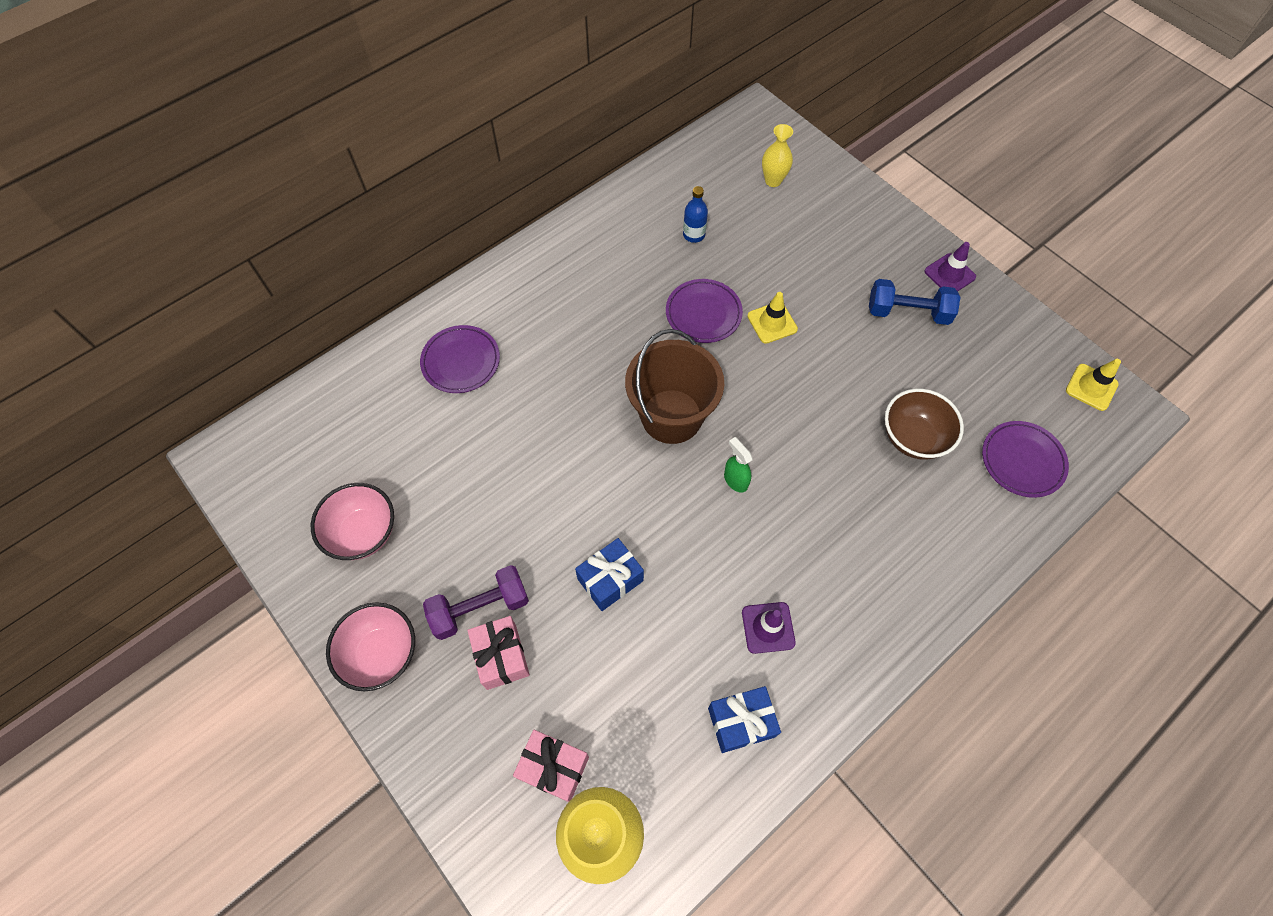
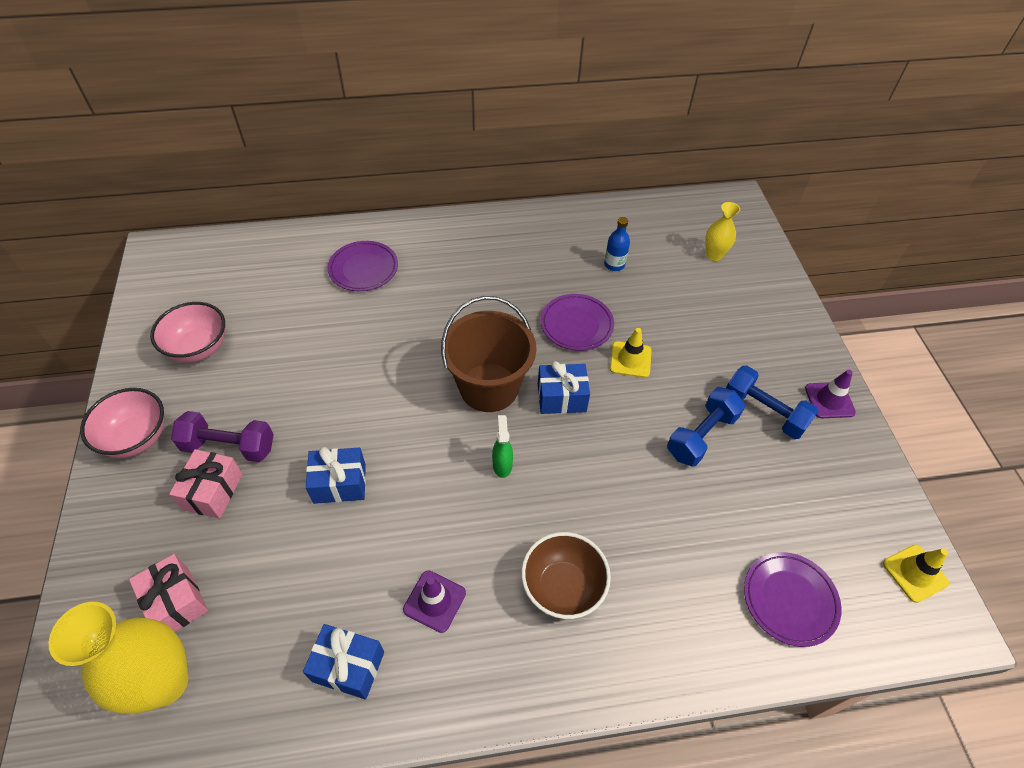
camera: 30 degrees right, 10 degrees down
(740, 391) = (561, 397): none -> blue gift
(874, 361) = (701, 436): none -> blue dumbbell
(913, 437) = (691, 518): brown bowl -> brown bowl (562, 587)

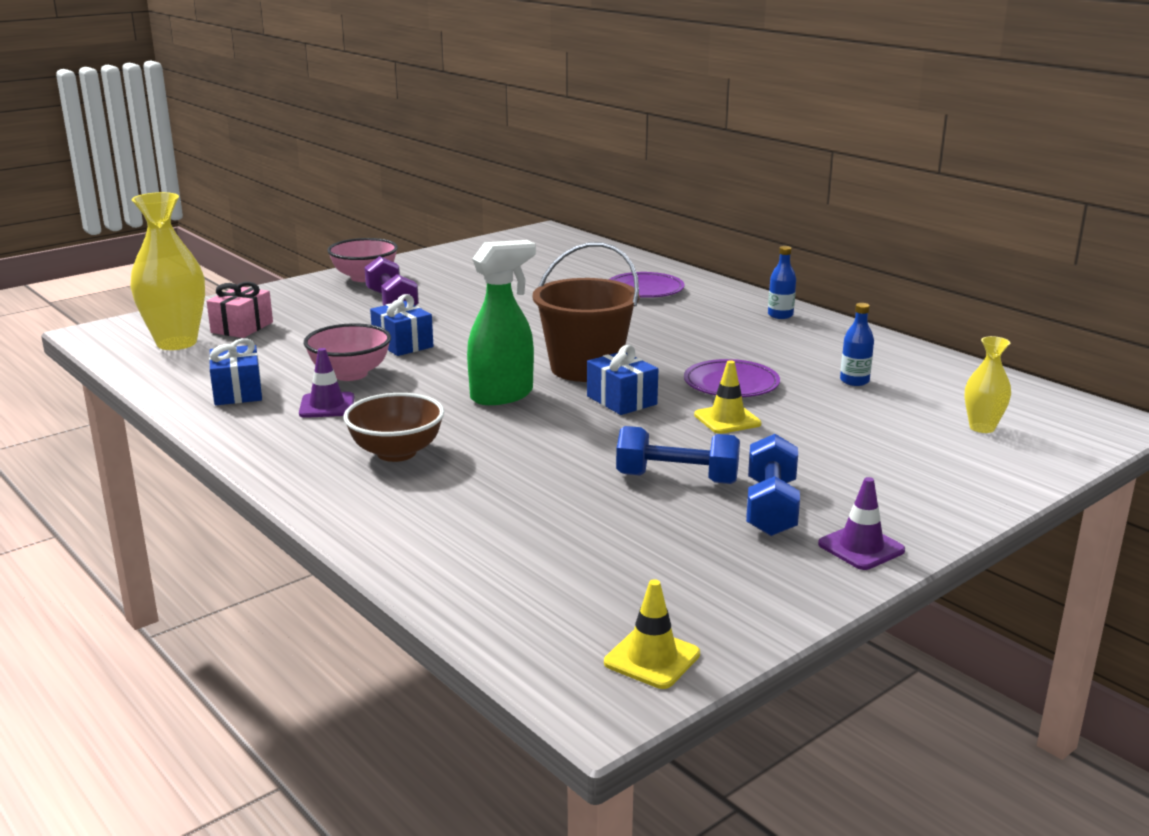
camera: 60 degrees right, 30 degrees down
(199, 348) = (471, 268): pink bowl -> pink bowl (350, 374)
(213, 491) = (345, 310): pink gift -> none
(479, 230) = (780, 315): none -> blue bottle
(502, 465) = (502, 395): green spray bottle -> green spray bottle, size x1.98
(789, 600) = (511, 575): purple plate -> none

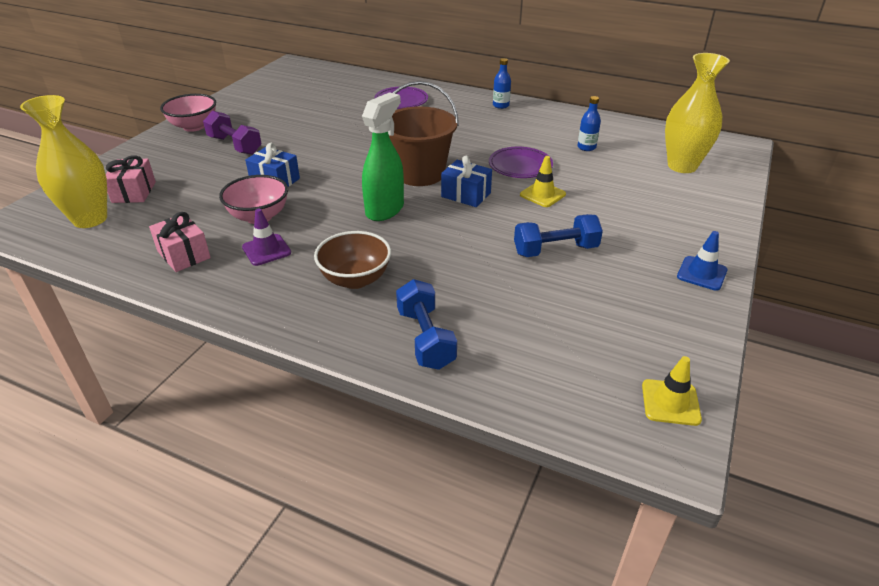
camera: 25 degrees left, 15 degrees up
(237, 392) = (184, 255): blue gift -> pink gift
(771, 508) = (628, 258): blue dumbbell -> blue dumbbell (425, 338)
(861, 547) = (701, 273): purple traffic cone -> blue traffic cone
(982, 428) = (682, 166): yellow vase -> yellow vase, size x1.88

